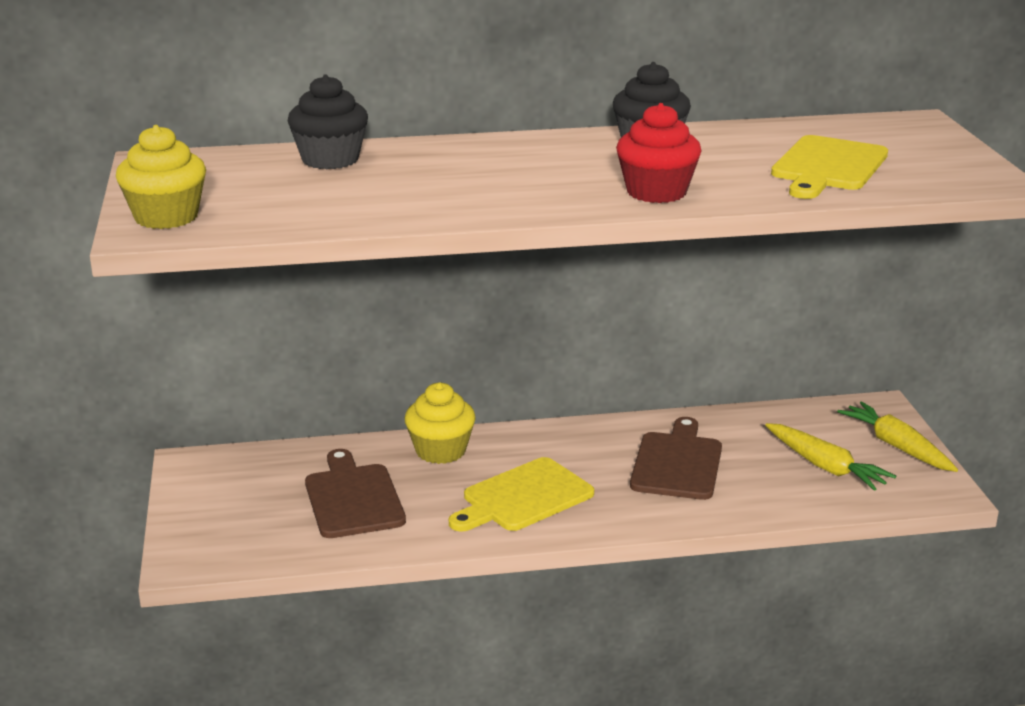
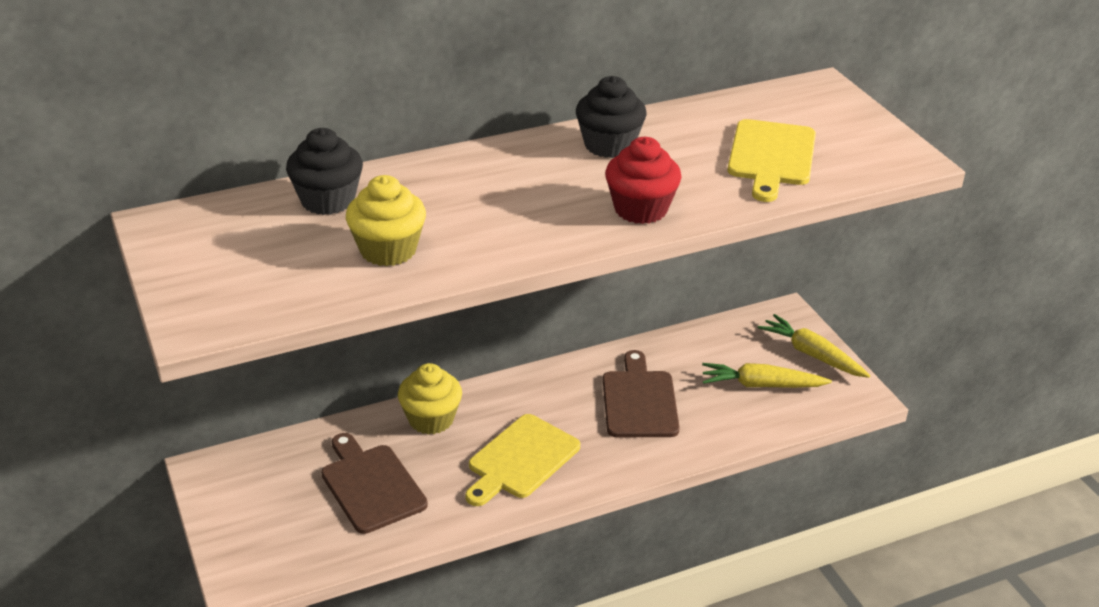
camera: 15 degrees left, 10 degrees up
(166, 217) = (208, 303): yellow cupcake -> yellow cupcake (388, 250)
(825, 466) = (761, 385): yellow carrot -> yellow carrot turned 150 degrees clockwise

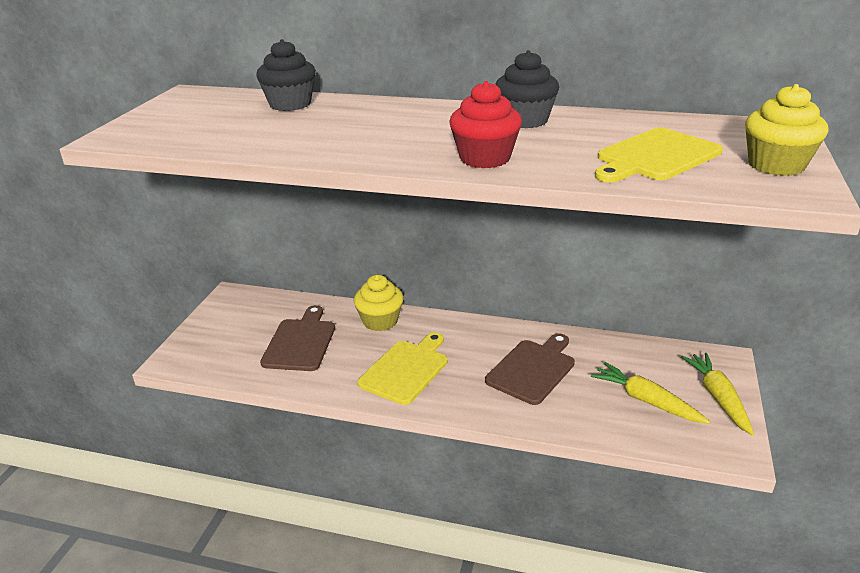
camera: 40 degrees right, 5 degrees down
(388, 250) = (276, 134): yellow cupcake -> yellow cupcake (776, 165)
(521, 460) = (406, 369): yellow cutting board -> yellow cutting board turned 135 degrees clockwise

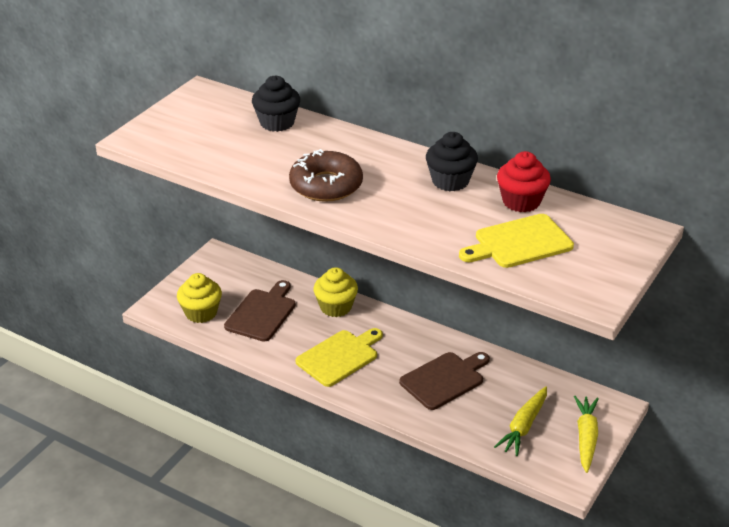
camera: 15 degrees right, 5 degrees up
(380, 143) = (326, 185): none -> brown donut
(485, 158) = (393, 219): red cupcake -> red cupcake (521, 201)
(646, 401) = (523, 426): yellow carrot -> yellow carrot turned 120 degrees counterclockwise
(776, 165) = (601, 270): yellow cupcake -> yellow cupcake (201, 313)

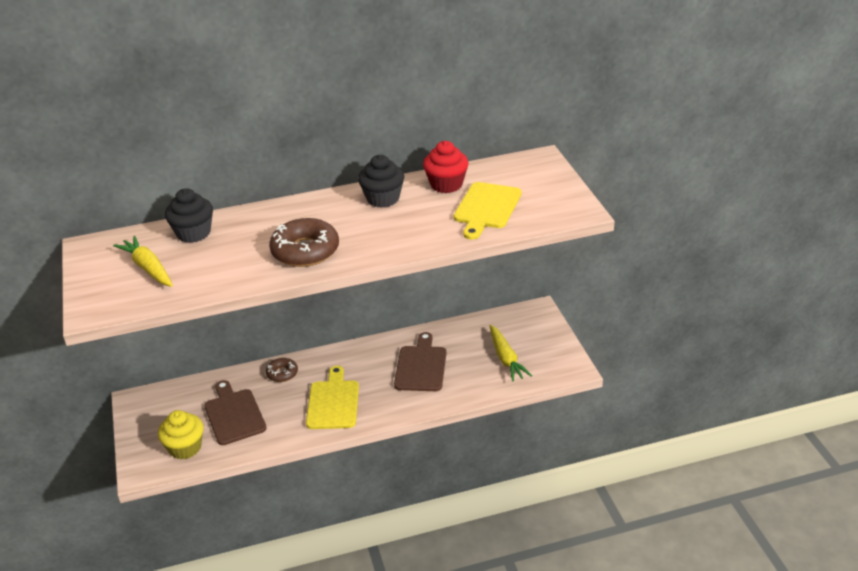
camera: 45 degrees left, 0 degrees up
(336, 307) = (282, 373): yellow cupcake -> brown donut
(586, 437) = (547, 339): yellow carrot -> yellow carrot (148, 268)

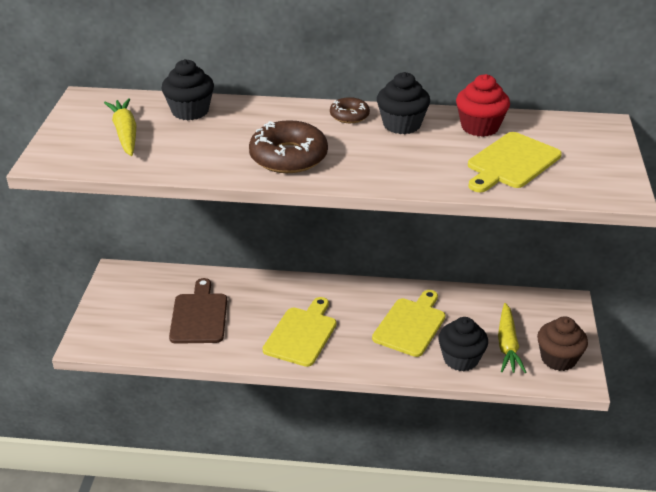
camera: 20 degrees right, 0 degrees up
(185, 448) = (137, 334): yellow cupcake -> none
(282, 373) = (266, 289): brown donut -> brown donut (349, 115)
(421, 366) = (410, 325): brown cutting board -> yellow cutting board
(474, 381) = (460, 359): none -> black cupcake
(550, 357) = (558, 359): none -> brown cupcake

